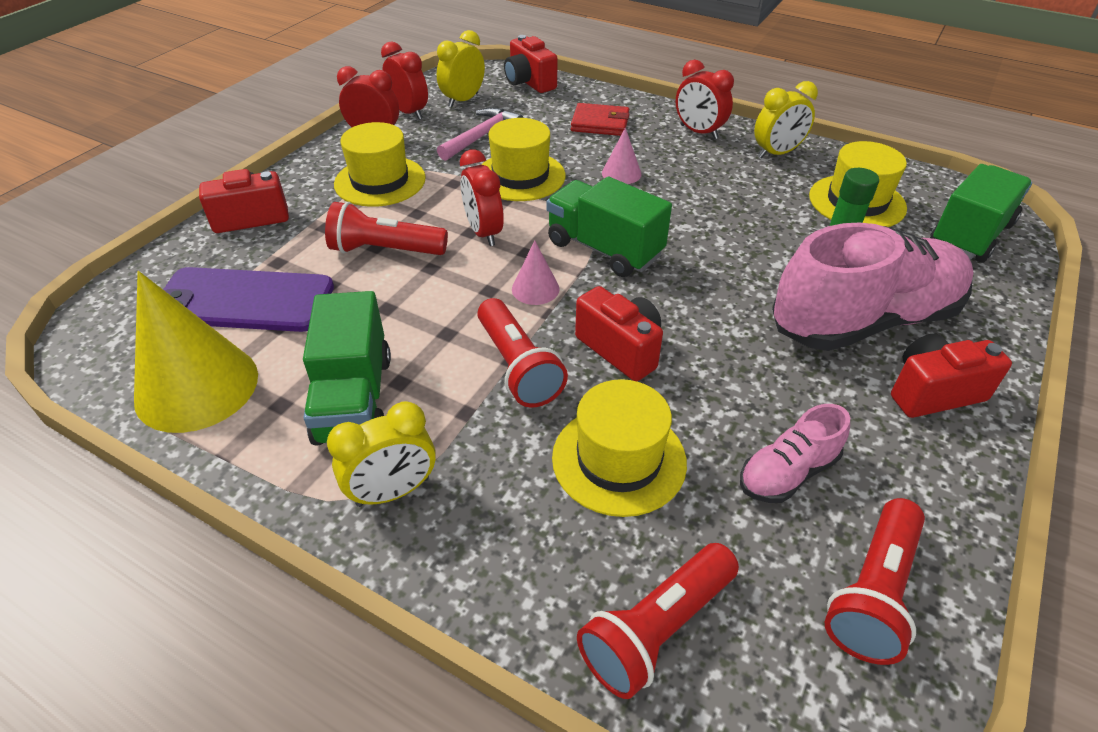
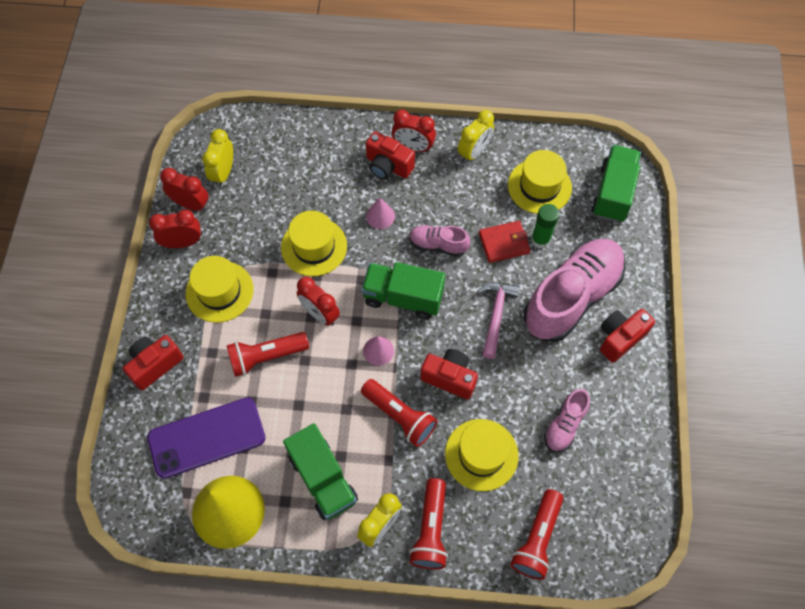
camera: 25 degrees left, 20 degrees up
(482, 136) = (262, 212): pink hammer -> pink hammer (496, 315)
(529, 82) = (262, 130): red camera -> red camera (388, 166)
(600, 123) = (340, 163): red wallet -> red wallet (504, 243)
(683, 216) = (438, 245): none -> pink shoe
(873, 593) = (621, 476): red flashlight -> red flashlight (430, 530)

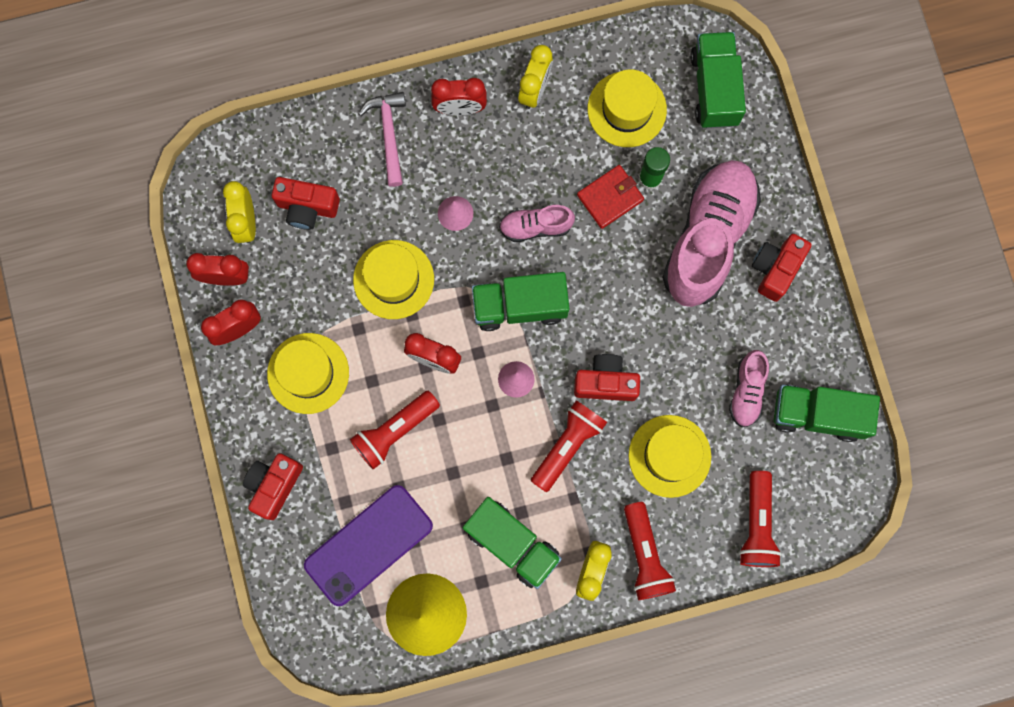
camera: 20 degrees left, 15 degrees up
(388, 166) = (439, 144): red camera -> red camera (307, 207)
(399, 416) = (567, 445): red flashlight -> red flashlight turned 75 degrees counterclockwise
(496, 315) = (631, 290): pink hammer -> pink hammer (389, 134)
(619, 465) = (817, 414): none -> green truck

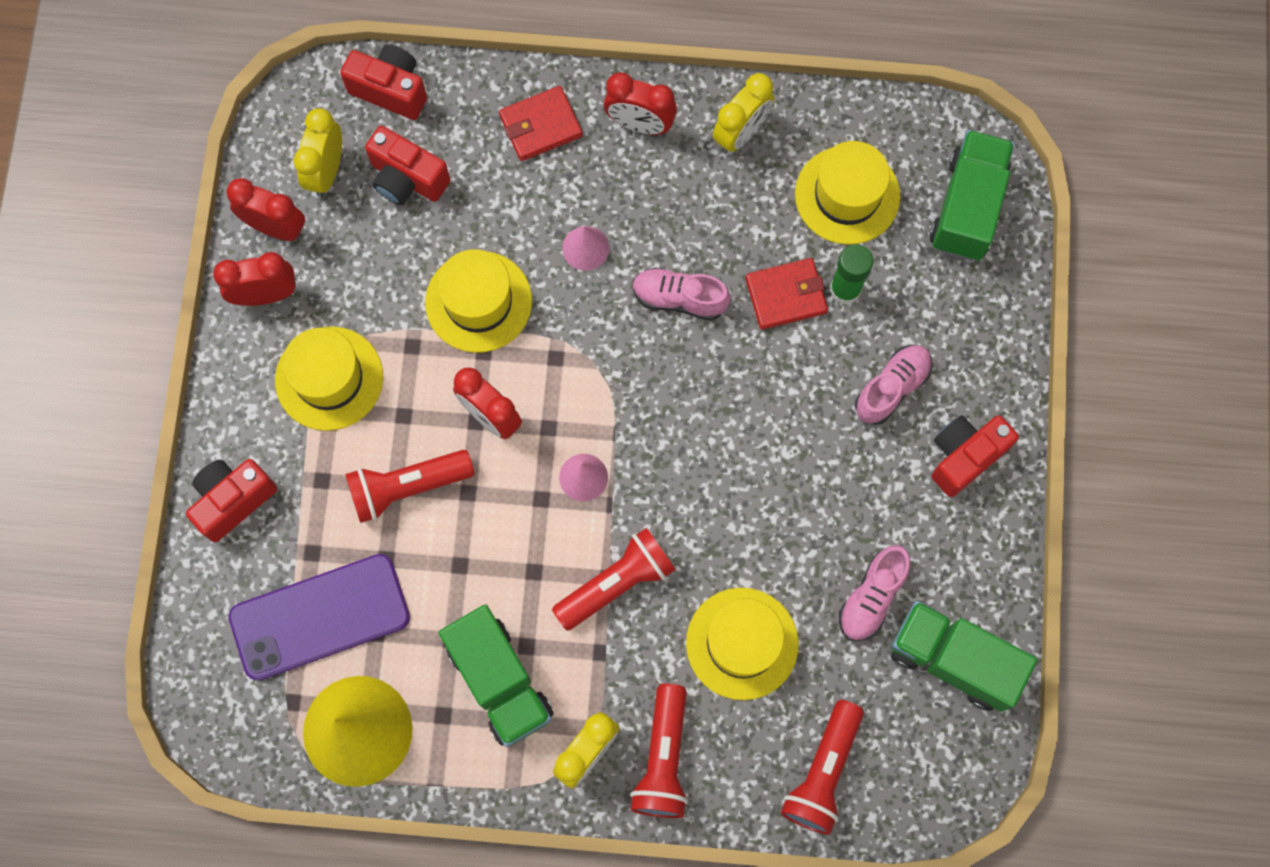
camera: 20 degrees right, 5 degrees down
(389, 134) = (541, 126): pink hammer -> red wallet
(519, 306) = (622, 389): green truck -> none
(605, 382) = (694, 521): red camera -> red camera (390, 90)
(708, 238) = (891, 388): pink shoe -> pink shoe, size x0.47

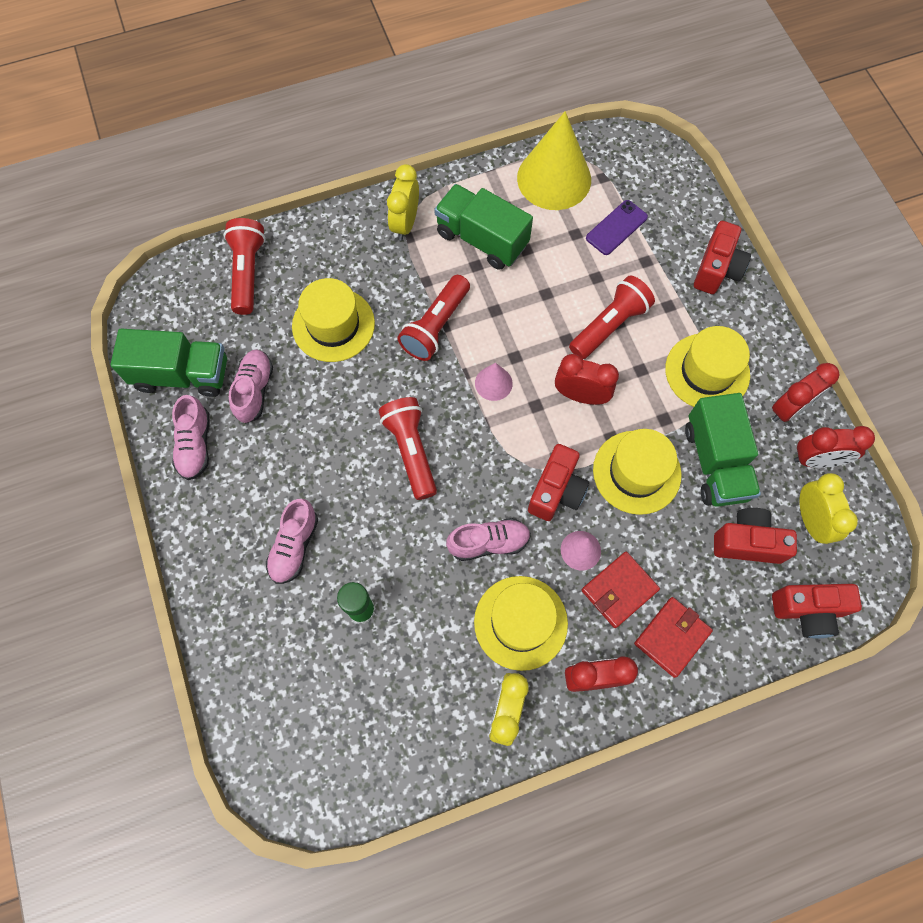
camera: 155 degrees right, 5 degrees down
(320, 617) = (616, 227): purple phone -> purple phone, size x0.54
(663, 758) = (355, 239): red flashlight -> red flashlight (411, 450)
(786, 295) = (407, 583): red wallet -> red wallet (619, 590)
(847, 195) = (392, 694): yellow hat -> yellow hat (520, 622)
(964, 457) = (219, 518): red camera -> red camera (556, 491)
(965, 558) = (195, 445): none -> pink shoe
(967, 207) = (286, 732): green truck -> green truck (715, 462)

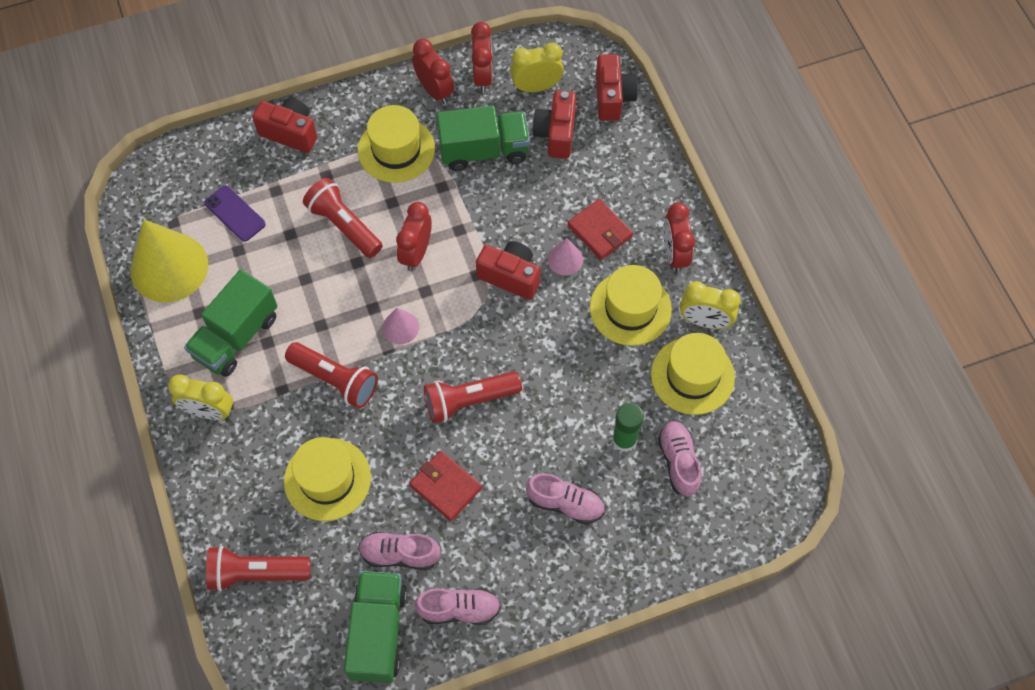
camera: 90 degrees left, 5 degrees down
(488, 542) = (559, 333): pink shoe -> pink shoe (678, 462)
(636, 472) = (492, 211): yellow hat -> yellow hat (692, 376)
(672, 637) = (638, 195): red wallet -> red wallet (445, 487)

